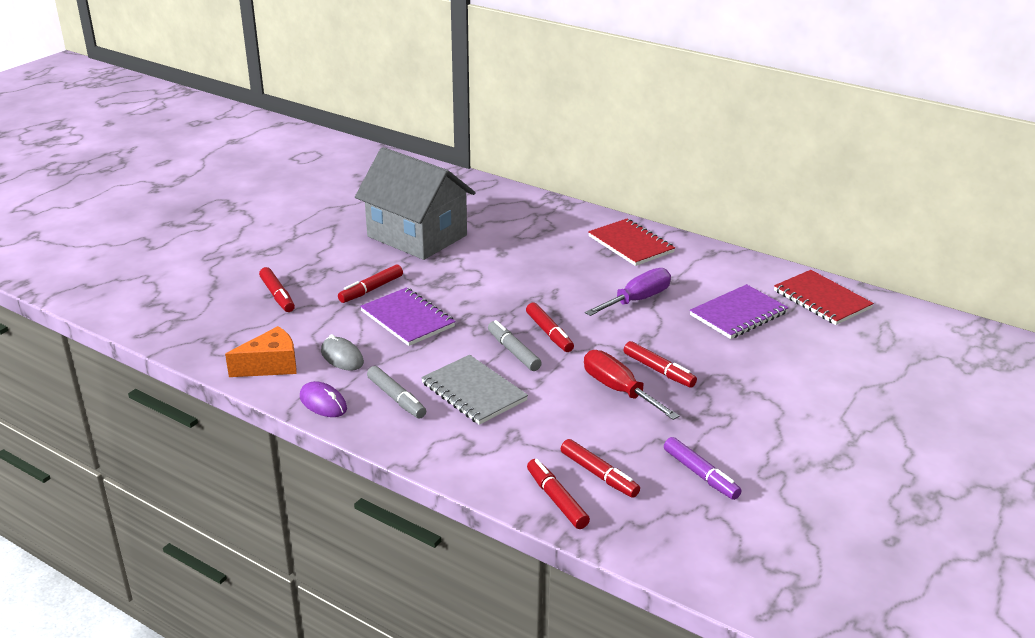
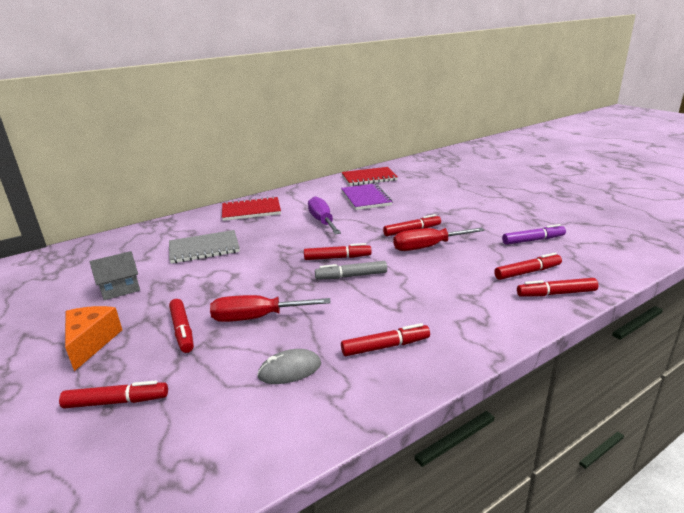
camera: 65 degrees left, 5 degrees down
(271, 366) = (265, 431): orange cheese -> orange cheese (91, 343)
(323, 403) = (367, 398): purple mouse -> none
(396, 398) = (385, 346): grey marker -> red marker
(407, 319) = (256, 318): purple notebook -> red screwdriver
(417, 236) = (120, 289): grey house -> grey house, size x0.43
(473, 392) = (398, 304): grey notebook -> grey notebook (204, 249)

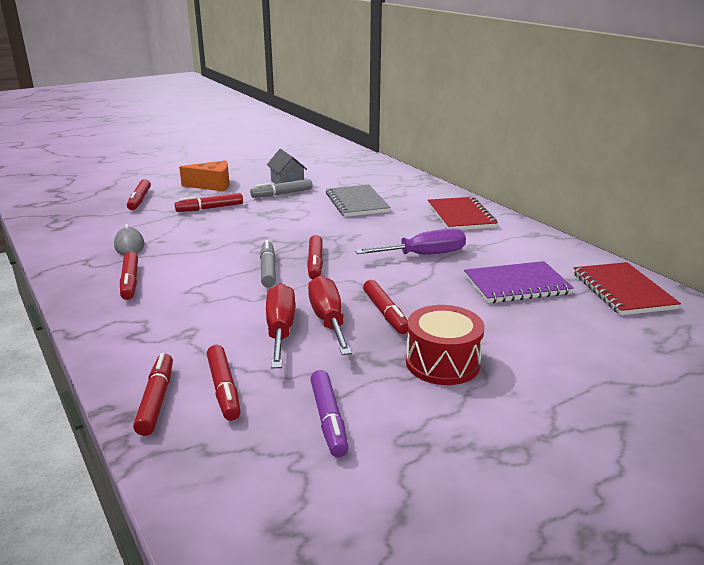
camera: 90 degrees right, 0 degrees up
(156, 288) = (282, 194): none -> grey marker
(256, 318) = (212, 231): red screwdriver -> red screwdriver (280, 330)
(462, 216) = (442, 363): none -> red drum

